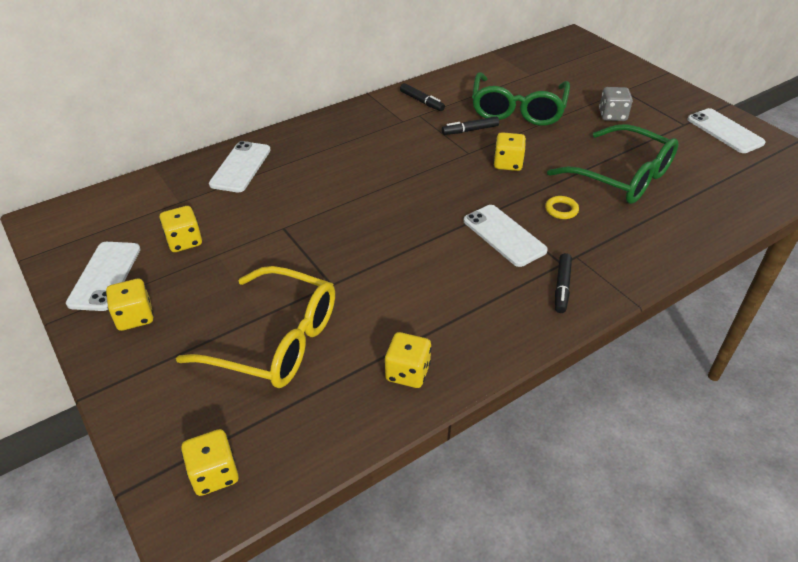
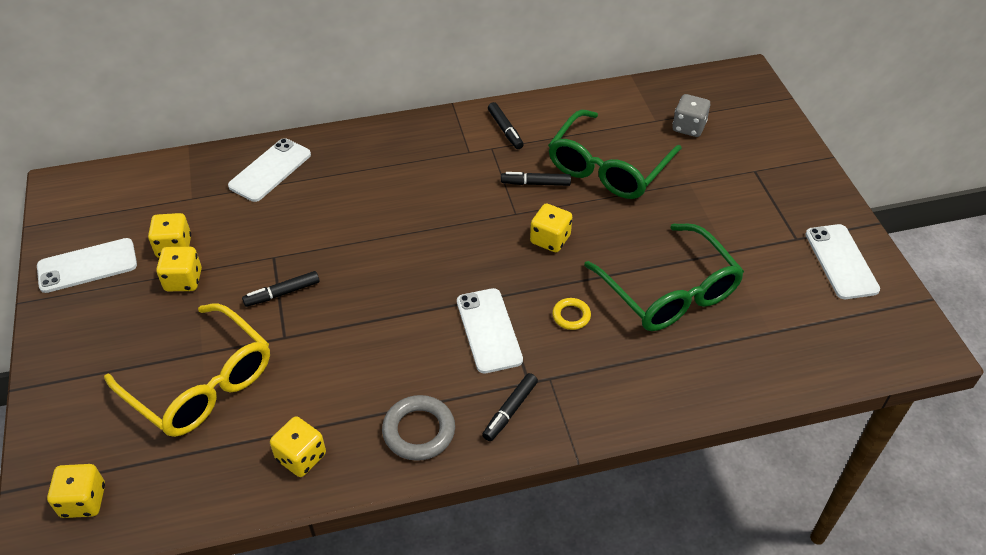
camera: 20 degrees right, 5 degrees up
(105, 276) = (87, 266): white phone -> white phone turned 45 degrees clockwise
(135, 317) = (92, 319): yellow dice -> yellow dice (183, 280)
(309, 252) = (282, 293): none -> black marker
(497, 323) = (419, 431): none -> grey ring
(612, 116) = (715, 204): grey dice -> grey dice (688, 127)

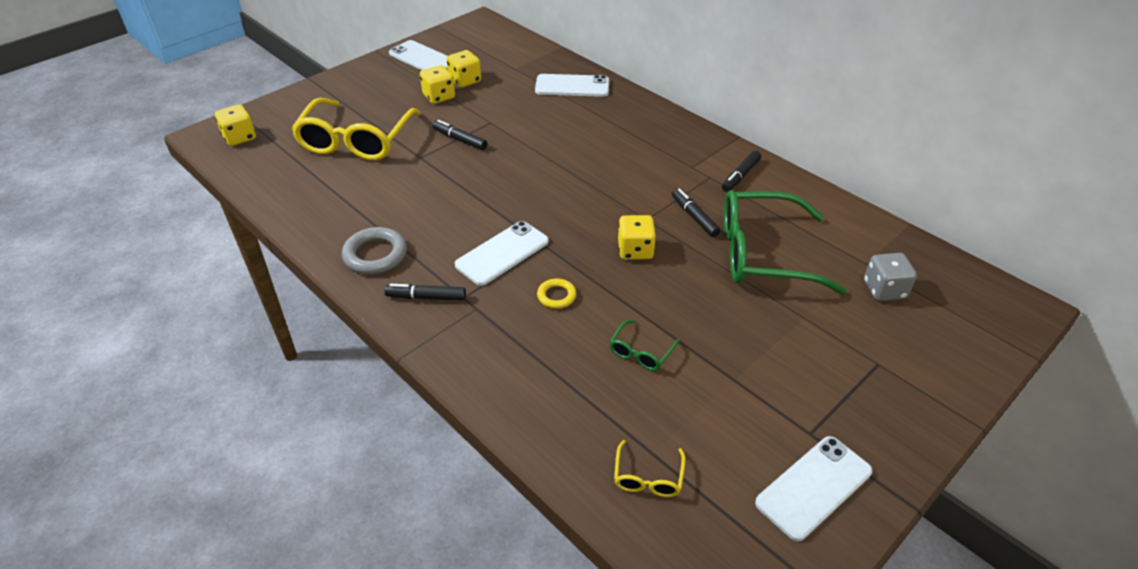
camera: 60 degrees right, 5 degrees down
(301, 457) = (319, 208): yellow dice -> none
(669, 291) = (641, 352): green glasses -> green glasses, size x0.42
(792, 345) = (648, 477): none -> yellow glasses

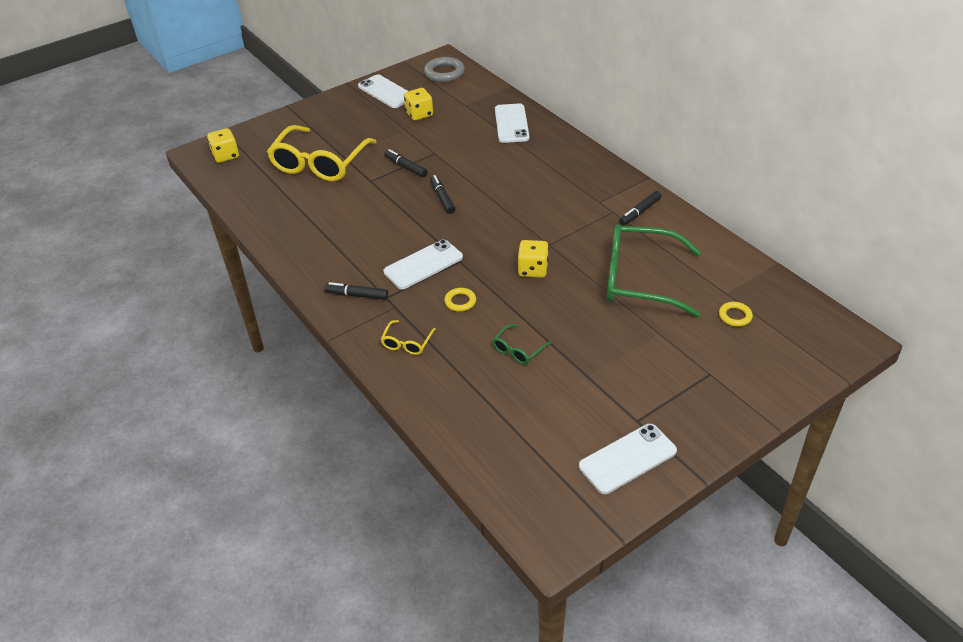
camera: 10 degrees right, 0 degrees up
(375, 255) = (322, 259): grey ring -> grey ring (444, 73)
(439, 96) = (394, 128): yellow dice -> none
(572, 86) = (511, 123): white phone -> white phone turned 75 degrees clockwise
(648, 477) = (501, 440): yellow glasses -> yellow glasses (407, 343)
(694, 217) = (590, 245): black marker -> black marker (442, 198)
(884, 290) = (735, 316): grey dice -> yellow ring

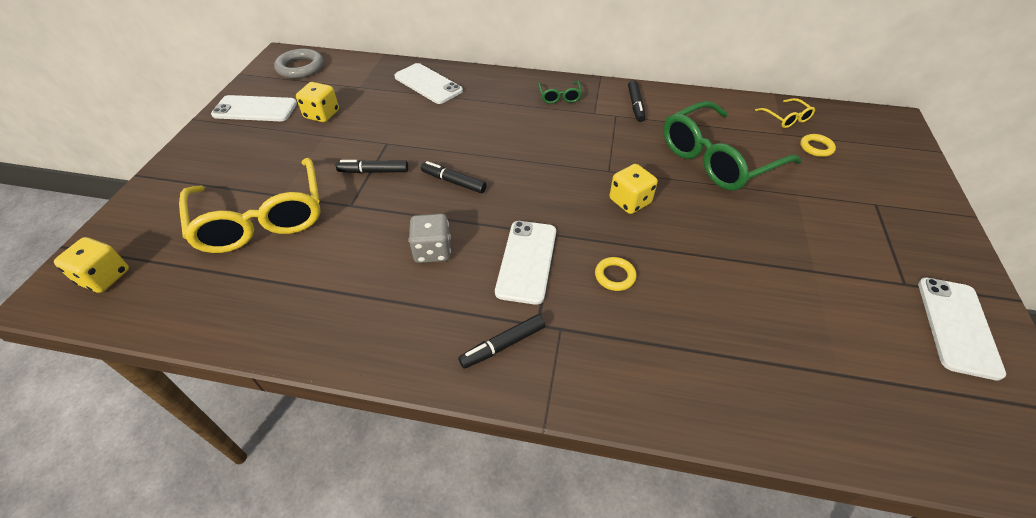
camera: 45 degrees left, 5 degrees up
(381, 230) = (432, 251): none -> grey dice
(407, 343) = (630, 362): yellow glasses -> yellow glasses (786, 118)
(518, 350) = (731, 288): green glasses -> green glasses (559, 97)

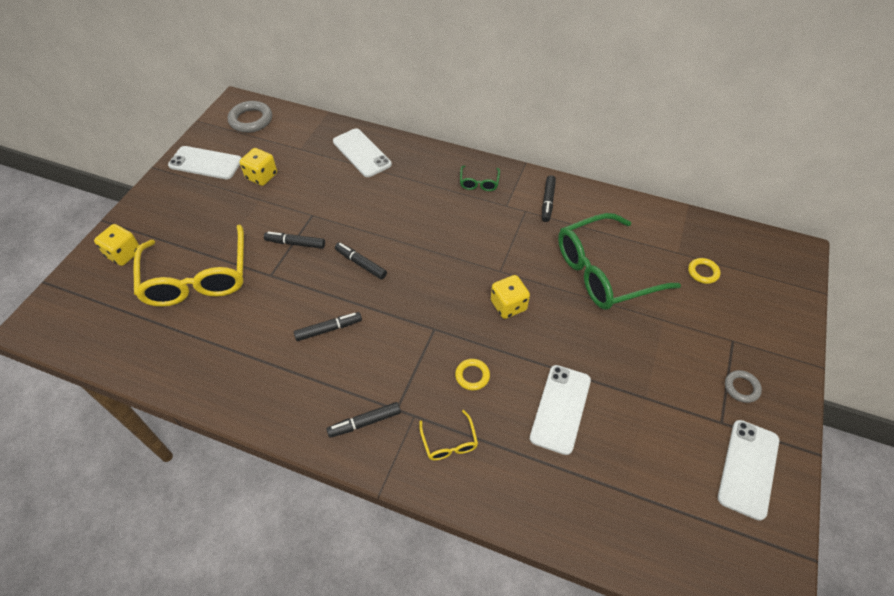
camera: 10 degrees right, 5 degrees up
(104, 277) = (73, 315): yellow dice -> yellow dice (124, 254)
(432, 251) = (328, 329): grey dice -> black marker
(526, 261) = (403, 350): white phone -> white phone (560, 408)
(786, 118) = (688, 235): yellow glasses -> yellow glasses (449, 442)
(907, 247) = (741, 388): none -> grey ring

